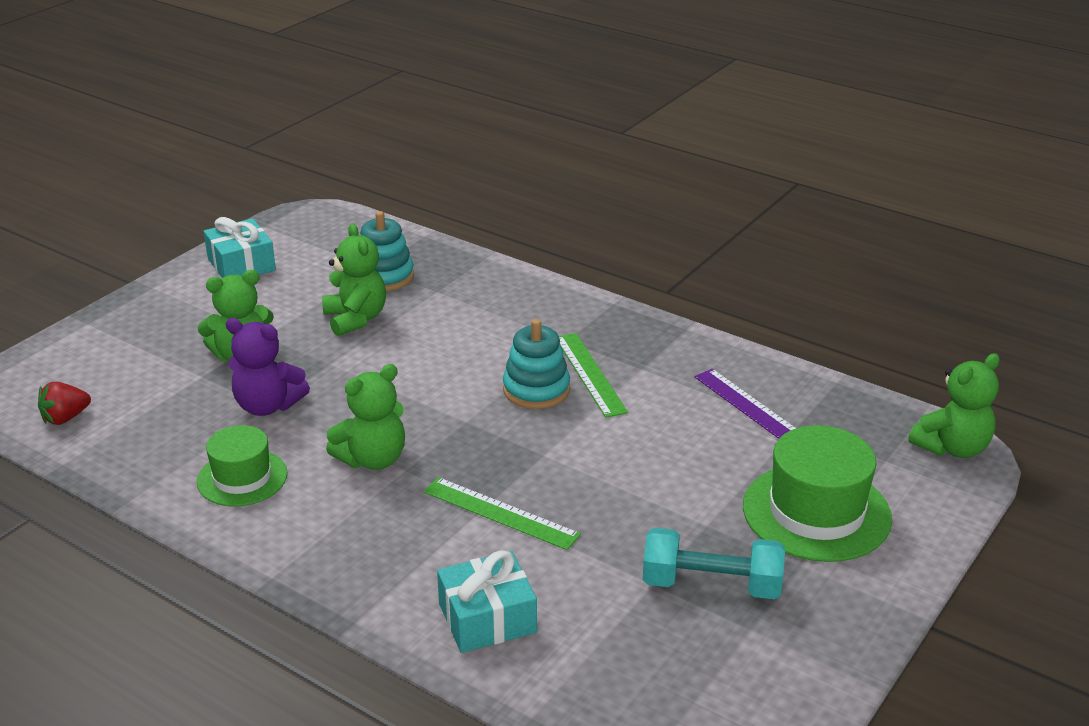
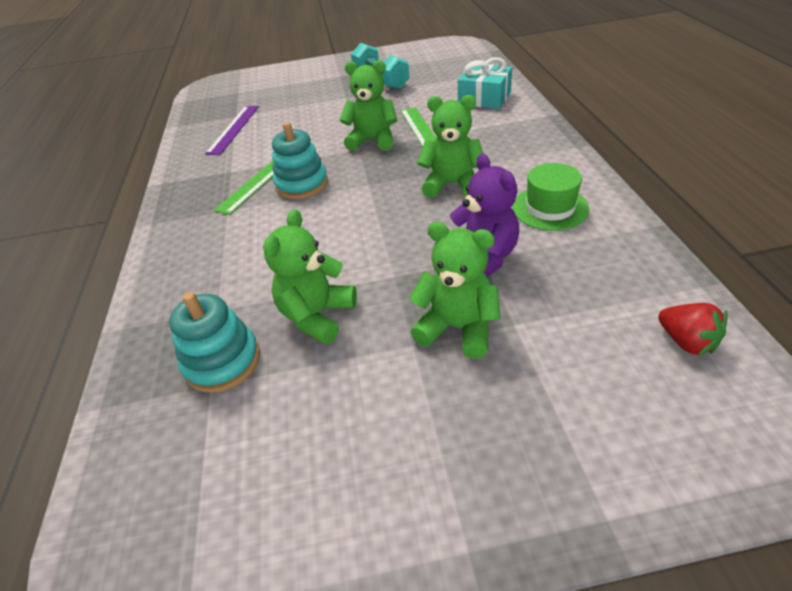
camera: 130 degrees left, 10 degrees up
(65, 418) = (686, 342): red strawberry -> red strawberry turned 45 degrees clockwise
(241, 264) = (317, 512): turquoise gift -> none
(816, 512) = (300, 87): green hat -> none
(952, 448) = (208, 87): green teddy bear -> green teddy bear (373, 141)

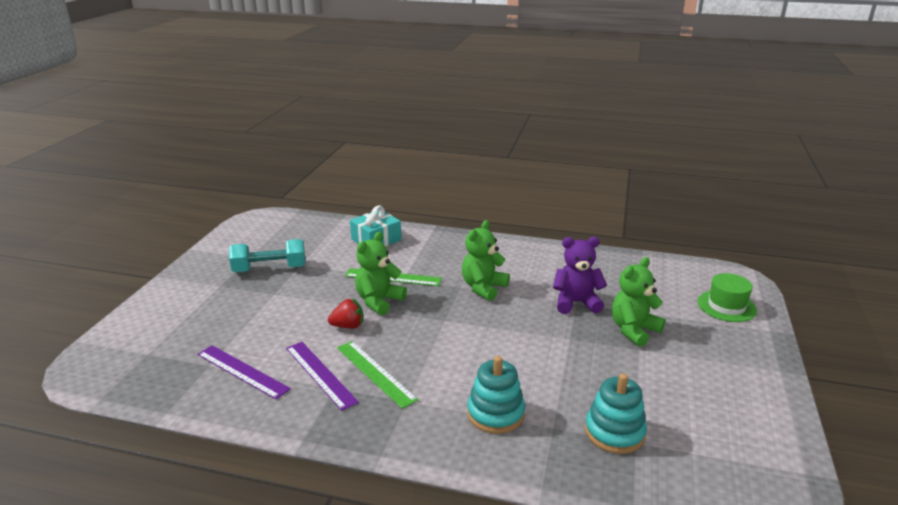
camera: 70 degrees left, 15 degrees down
(245, 158) = (320, 374): none -> purple ruler
(302, 184) = (410, 351): turquoise stacking toy -> turquoise stacking toy (495, 414)
(317, 316) = (591, 379): green teddy bear -> none
(550, 208) = (544, 266): green hat -> green hat (726, 306)
(686, 342) = (677, 273): red strawberry -> red strawberry (348, 326)

